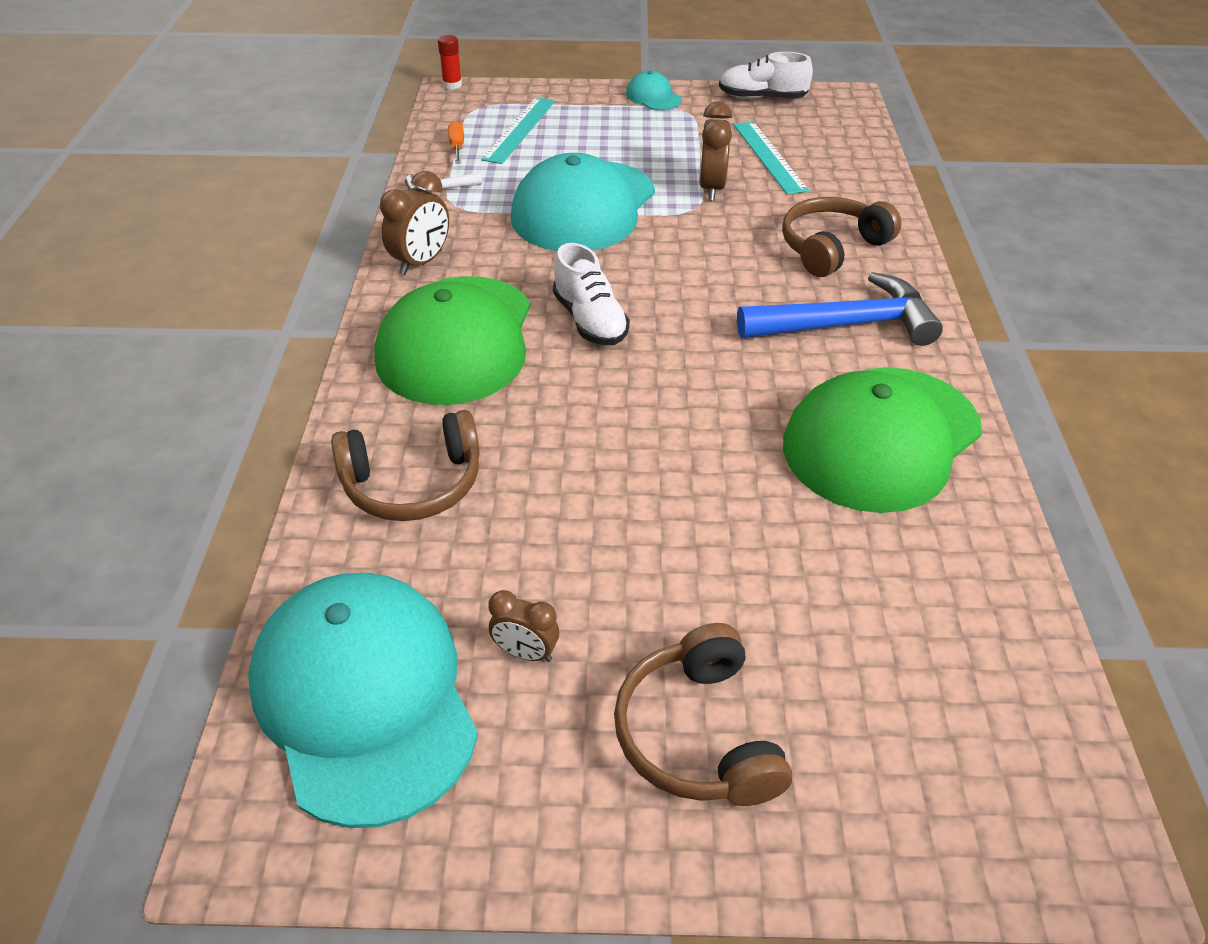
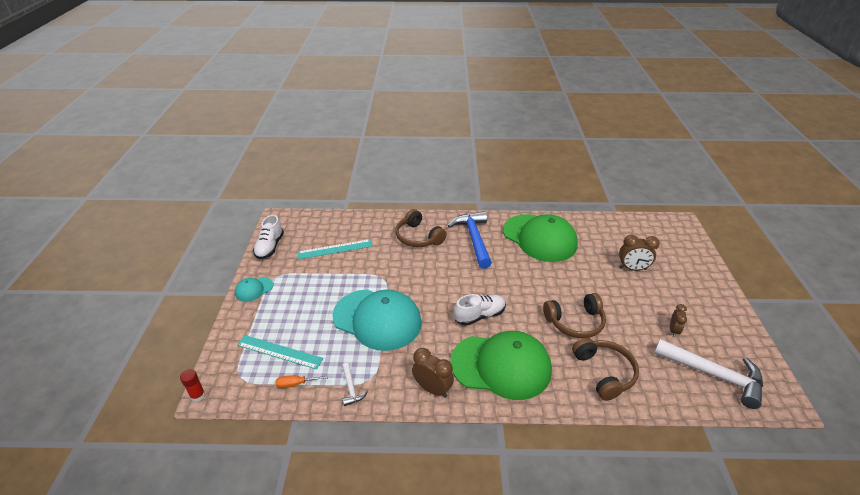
camera: 90 degrees left, 5 degrees down
(364, 697) = (714, 375): turquoise cap -> white hammer
(698, 734) = (683, 289): brown headphones -> brown headphones (575, 322)
(711, 189) = (364, 270): brown clock -> brown clock (632, 268)

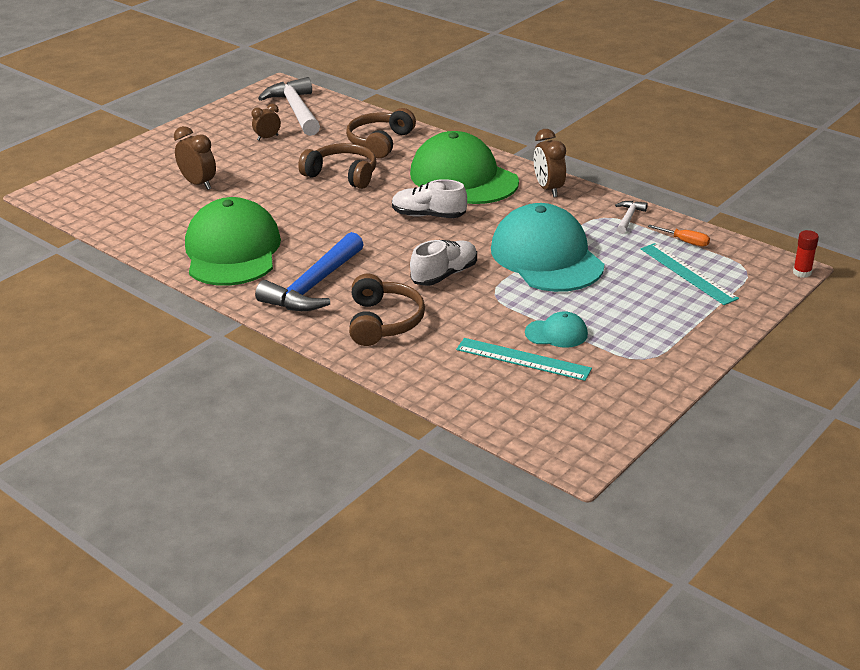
camera: 140 degrees left, 5 degrees down
(254, 289) = (685, 354): turquoise cap -> turquoise cap (556, 333)
(270, 247) = (625, 409): white shoe -> white shoe (444, 275)

